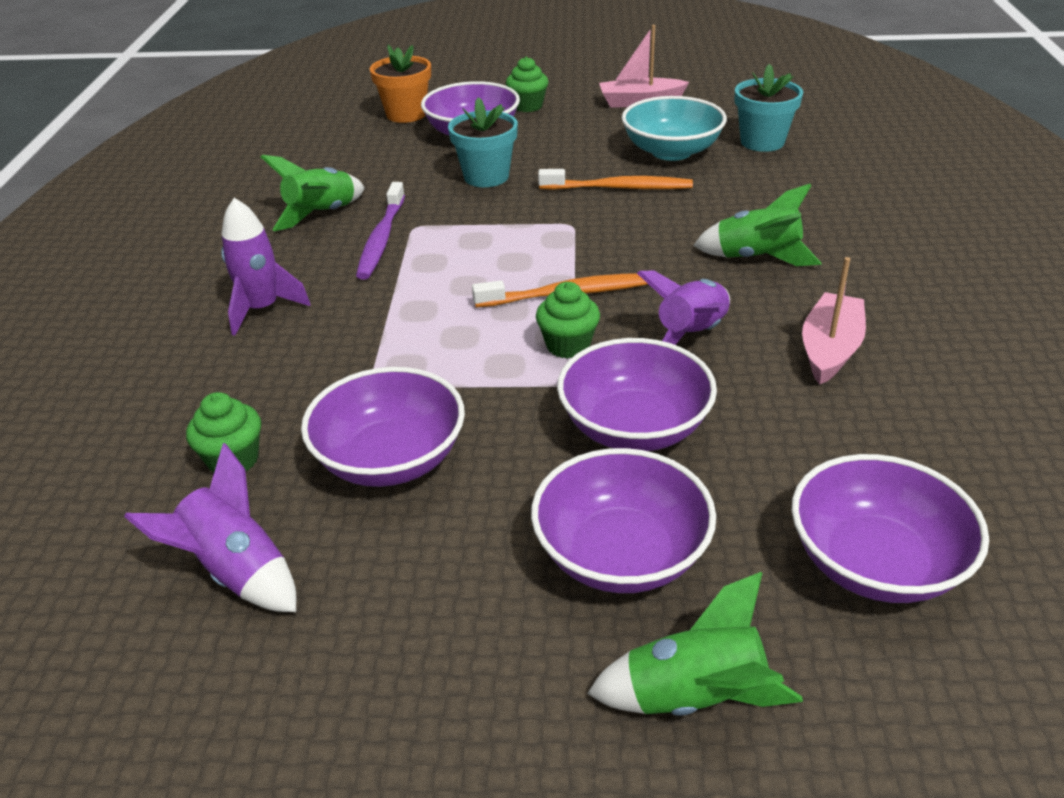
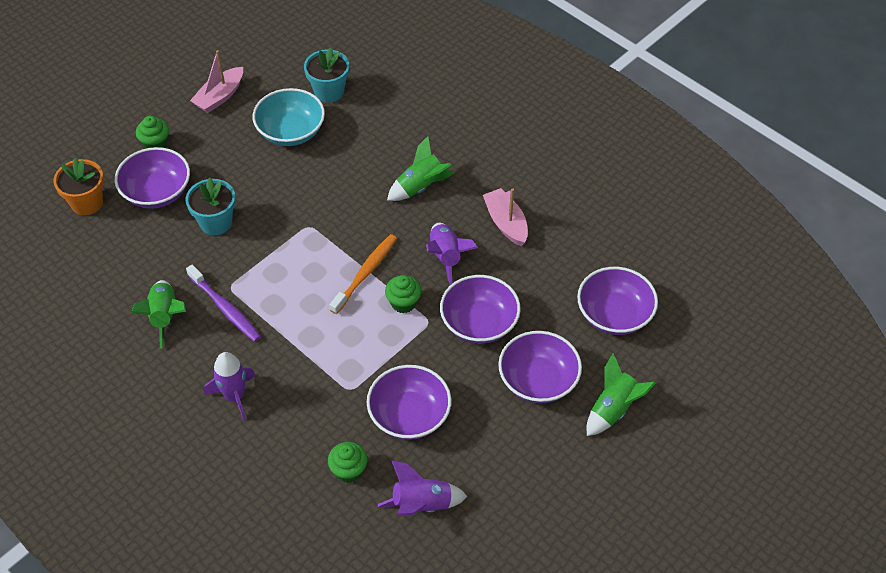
camera: 50 degrees left, 15 degrees up
(619, 188) = (299, 181): orange toothbrush -> none

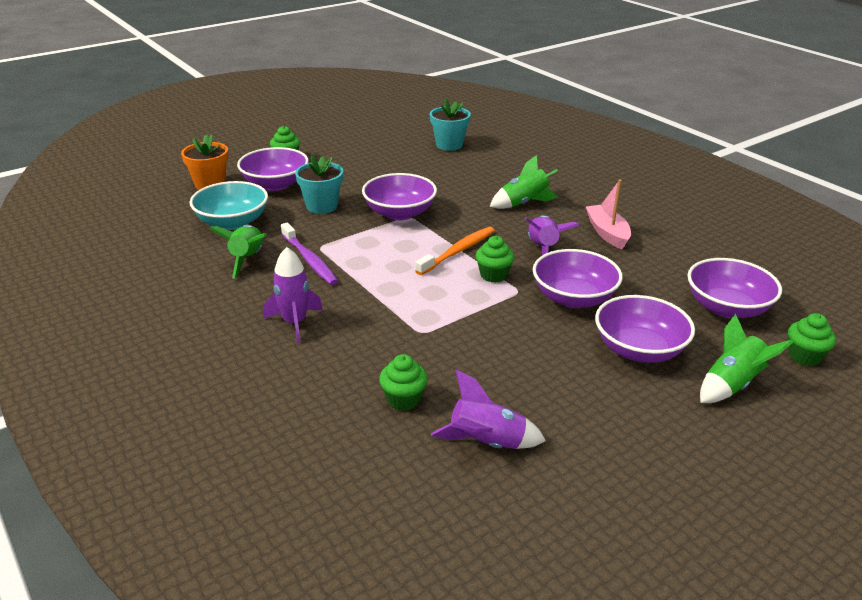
camera: 10 degrees right, 20 degrees down
(220, 96) = (352, 140): pink boat -> none
(291, 131) = (409, 162): turquoise bowl -> turquoise bowl (232, 222)
(409, 415) = (485, 361): purple bowl -> purple bowl (399, 213)
(674, 366) = (804, 356): none -> green cupcake

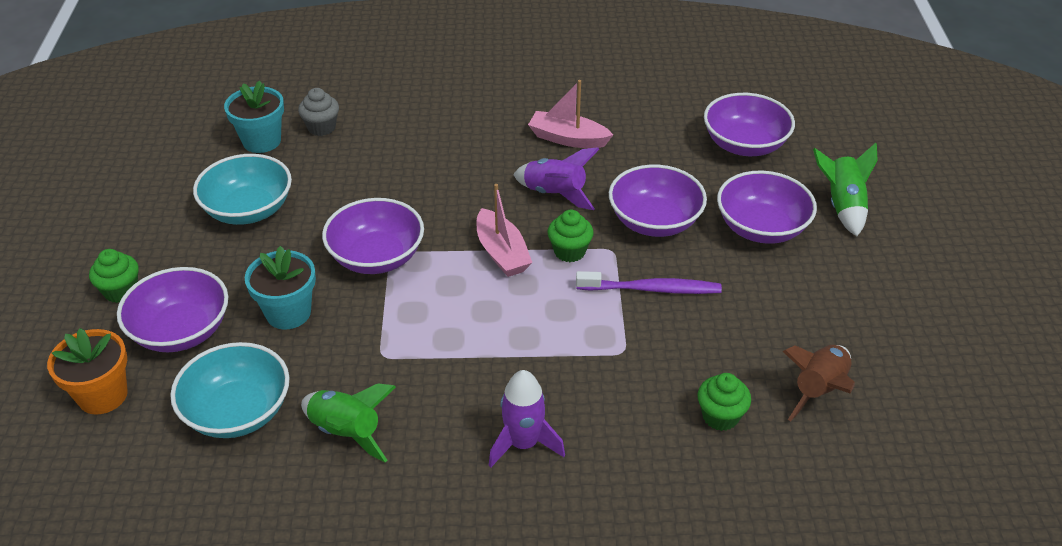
camera: 55 degrees left, 10 degrees up
(309, 260) = (404, 377): purple toothbrush -> purple toothbrush (652, 289)
(388, 164) = (248, 210): none -> turquoise bowl
(458, 251) = (502, 253): orange toothbrush -> pink boat
(486, 155) = (321, 127): none -> grey cupcake
(486, 443) = (818, 390): purple rocket -> brown rocket
(523, 203) = (455, 158): green rocket -> none
(804, 356) = (837, 148): green cupcake -> none

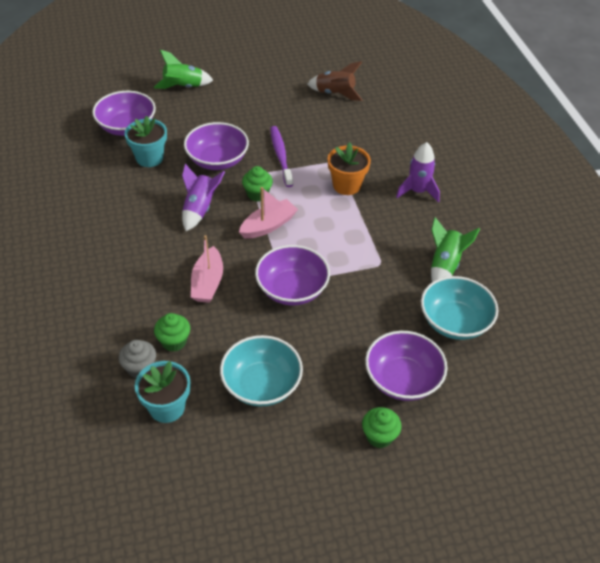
camera: 105 degrees left, 5 degrees up
(103, 395) = (476, 402): orange flower pot -> orange flower pot (346, 185)
(288, 313) = (362, 323): turquoise flower pot -> turquoise flower pot (149, 158)
(568, 139) = (133, 211): pink boat -> pink boat (207, 283)
(720, 416) = (367, 124): green cupcake -> green cupcake (174, 341)
(761, 228) = (212, 117): purple bowl -> none

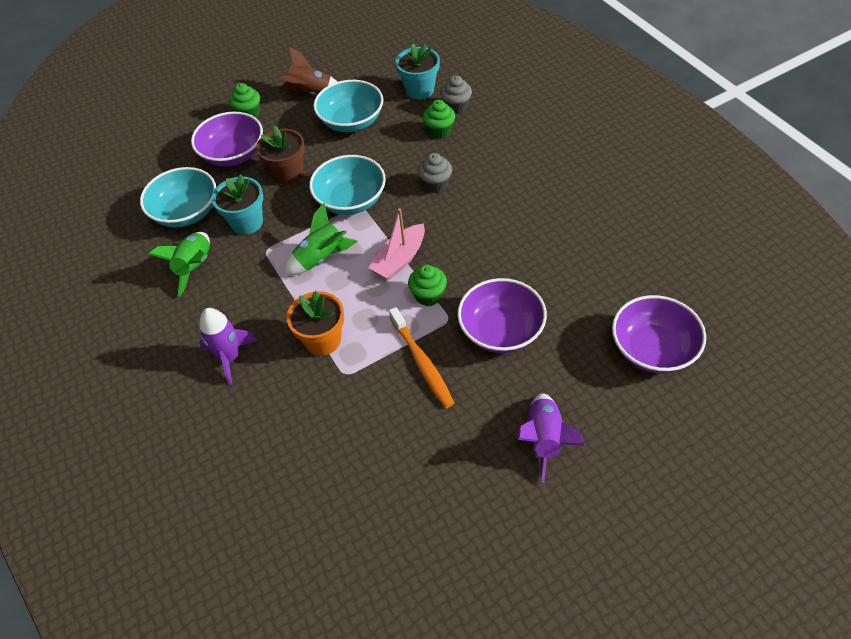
camera: 170 degrees right, 5 degrees up
(149, 158) = (588, 309): turquoise flower pot -> turquoise flower pot (247, 222)
(183, 87) = (628, 456): green rocket -> green rocket (321, 258)
(200, 209) = (485, 257): purple rocket -> purple rocket (544, 439)
(207, 283) = (435, 184): pink boat -> grey cupcake
(281, 156) = (422, 362): purple toothbrush -> orange toothbrush
(292, 289) = (351, 200): purple bowl -> turquoise bowl
(335, 93) = (380, 519): brown rocket -> brown rocket (311, 93)
(346, 337) = (288, 173): none -> brown flower pot

